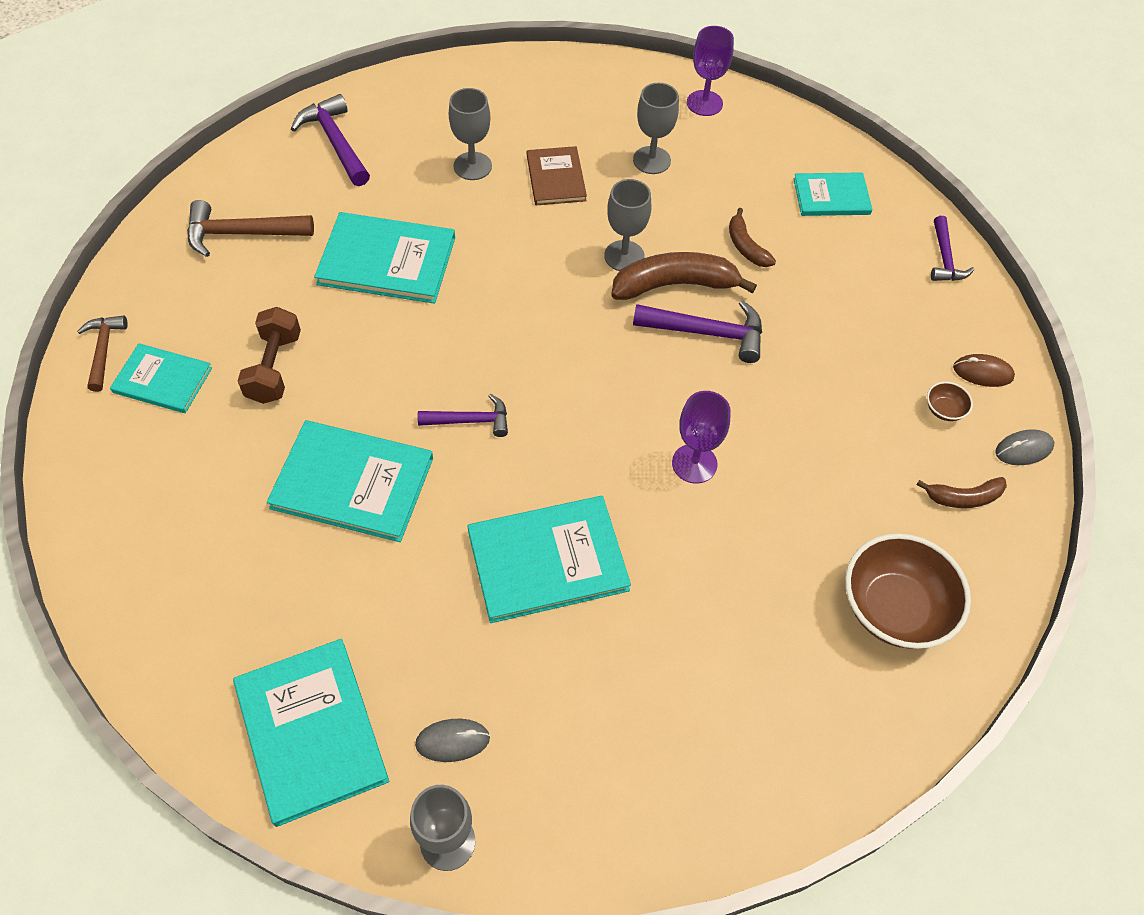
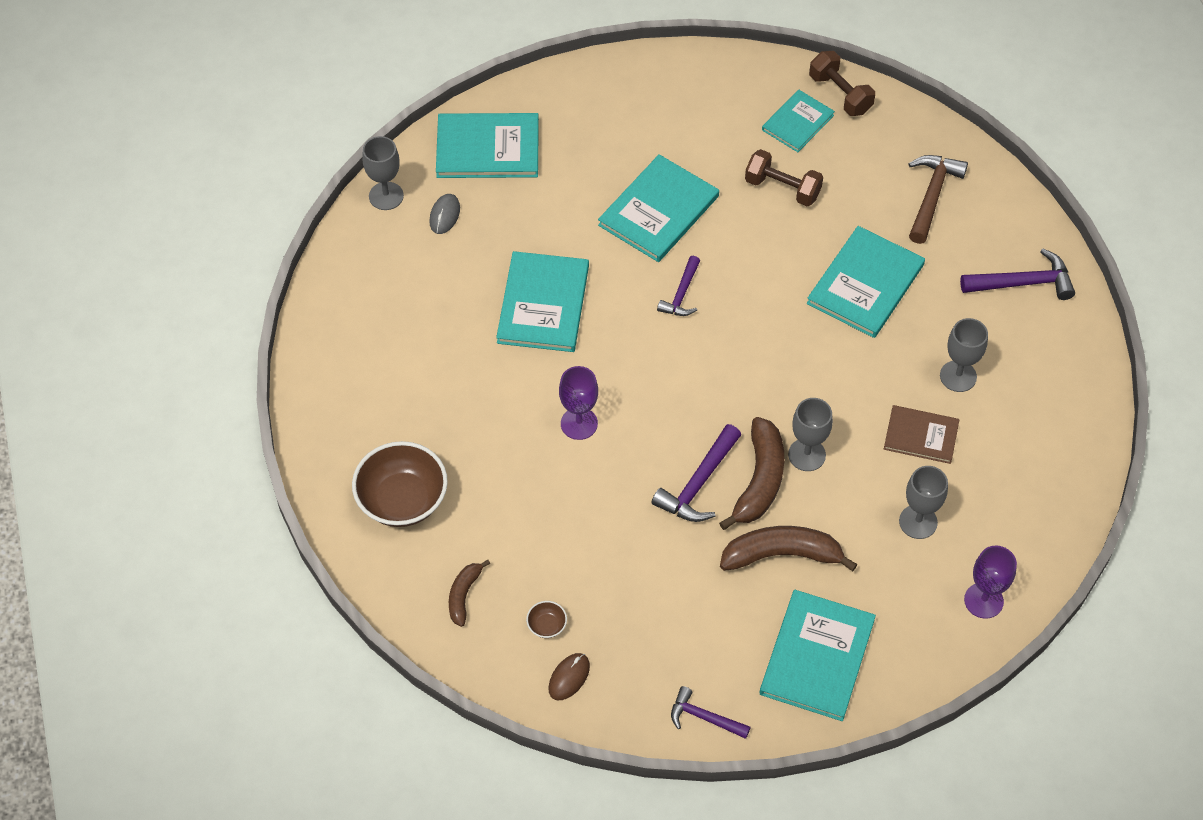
camera: 115 degrees right, 0 degrees up
(104, 350) = (840, 94): brown hammer -> brown dumbbell
(746, 246) = (782, 555): brown banana -> brown banana, size x1.78
(831, 196) = (817, 657): turquoise book -> turquoise book, size x1.62
(1023, 449) = (483, 666): grey mouse -> none

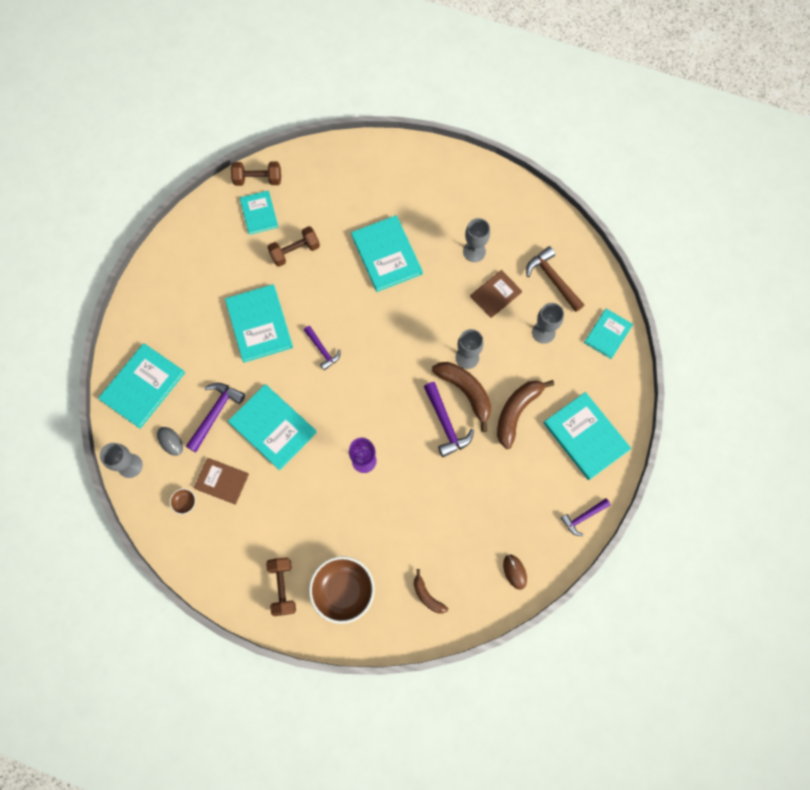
camera: 55 degrees left, 15 degrees up
(359, 434) = (282, 587): none -> brown dumbbell
(437, 294) = (221, 481): none -> brown book
(547, 625) = (476, 562): brown bowl -> brown bowl (185, 502)
(932, 196) = (358, 183): brown hammer -> brown hammer (553, 279)
(983, 600) = (607, 334): purple goblet -> turquoise book
(1023, 283) = (443, 181): purple hammer -> purple hammer (215, 414)

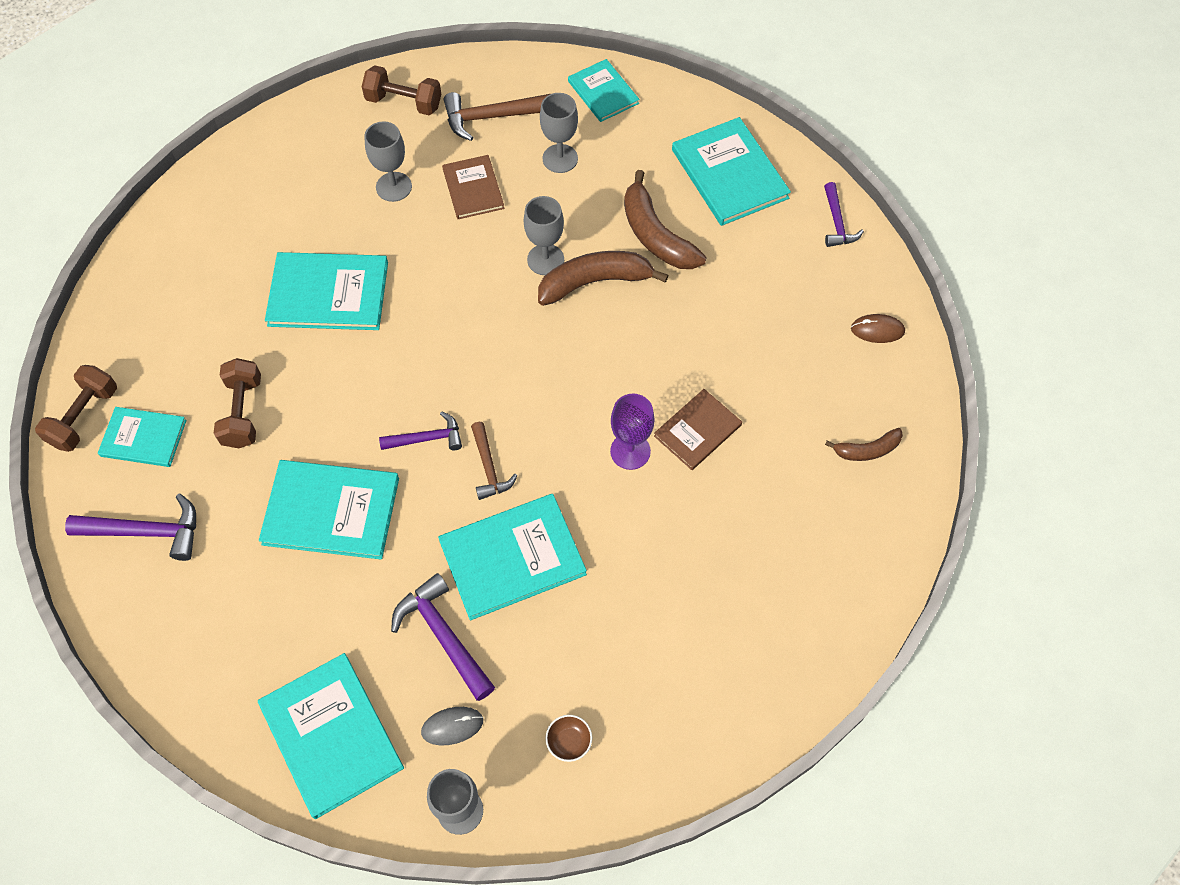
camera: 65 degrees left, 10 degrees down
(221, 481) = (561, 669): brown book -> brown book (697, 430)
(282, 587) = (773, 643): brown dumbbell -> brown dumbbell (404, 102)
(319, 390) = (489, 467): none -> brown hammer
(343, 590) = (814, 558): brown bowl -> none
(445, 424) = (629, 325): purple hammer -> purple hammer (146, 532)
(586, 436) = (729, 174): turquoise book -> turquoise book turned 75 degrees clockwise

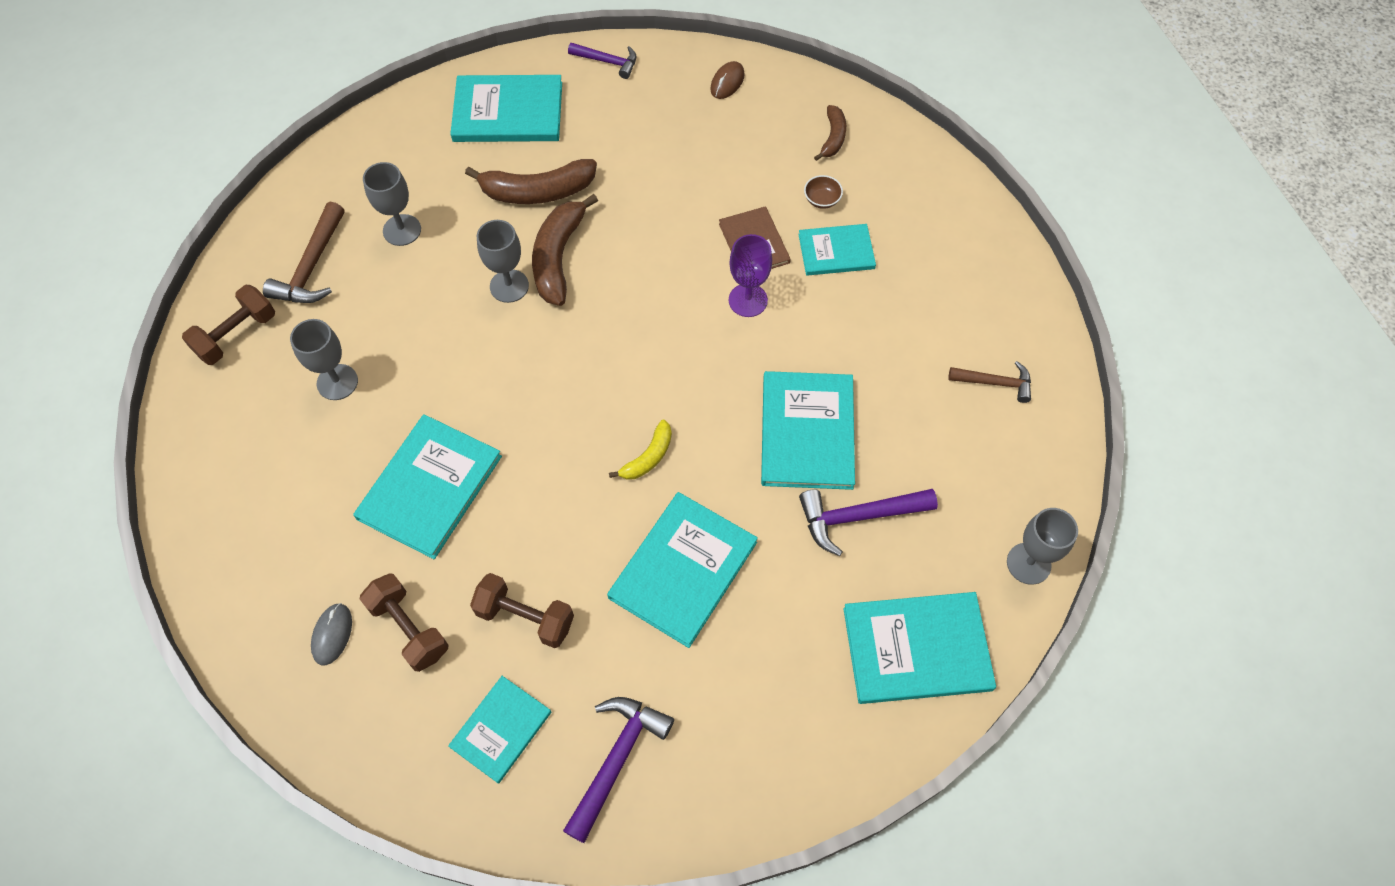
camera: 65 degrees left, 0 degrees up
(84, 417) = (438, 787): brown dumbbell -> brown dumbbell (409, 628)
(427, 438) = (648, 457): purple hammer -> yellow banana
(452, 726) = (948, 541): grey mouse -> grey mouse (332, 634)
(473, 189) = (387, 314): brown book -> none
(489, 467) = (706, 417): brown hammer -> brown hammer (995, 383)
(569, 741) = (998, 454): brown bowl -> brown bowl (822, 200)
(603, 92) = (349, 166): turquoise book -> turquoise book (836, 251)

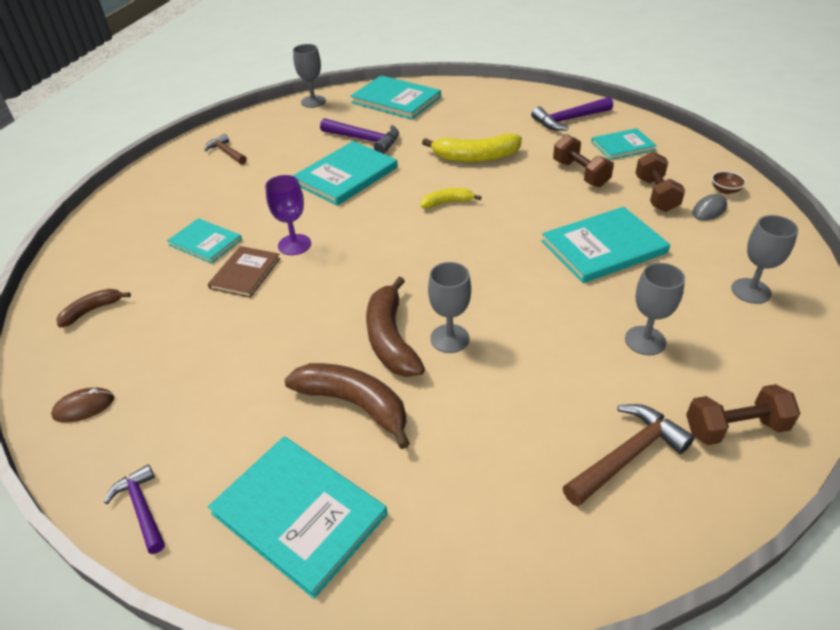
camera: 140 degrees left, 20 degrees down
(402, 230) = (511, 441): grey goblet -> grey goblet (751, 291)
(558, 257) = (391, 339): brown banana -> brown banana turned 120 degrees clockwise
(683, 570) = (475, 157): turquoise book -> yellow banana
(822, 200) = (165, 275): brown bowl -> brown bowl (725, 190)

